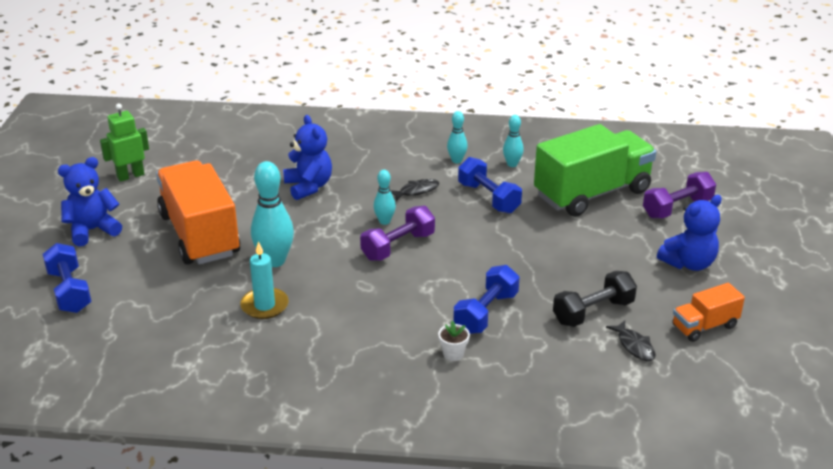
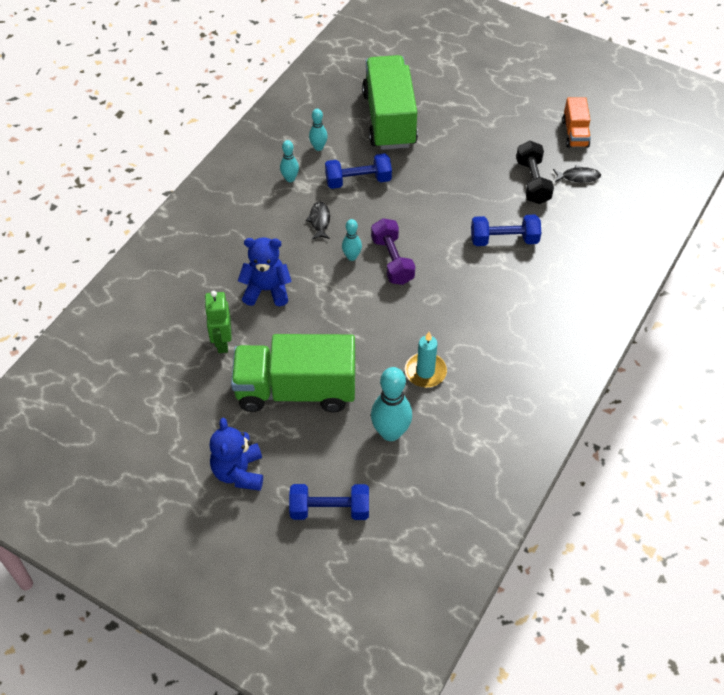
camera: 65 degrees left, 20 degrees up
(130, 176) = (159, 421): green robot -> green robot (222, 342)
(200, 235) = (296, 390): orange truck -> green truck
(274, 261) = (366, 347): turquoise bowling pin -> turquoise bowling pin (390, 432)
(453, 354) = (541, 276): white flower pot -> none
(486, 313) = (504, 240): blue dumbbell -> blue dumbbell turned 60 degrees counterclockwise
(677, 208) = (436, 83): purple dumbbell -> none
(688, 263) = (504, 108): blue teddy bear -> none

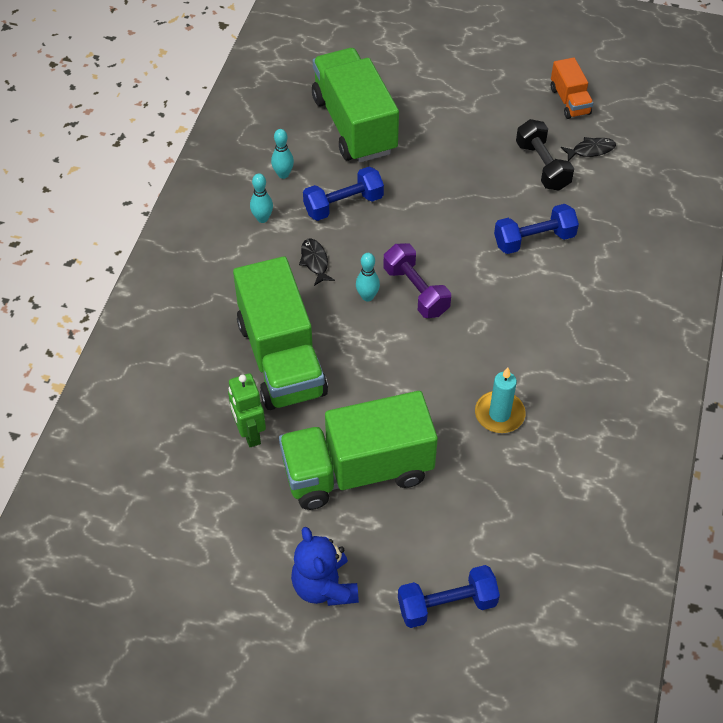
camera: 15 degrees left, 0 degrees up
(267, 290) = (281, 358): blue teddy bear -> green truck
(390, 432) = (485, 495): turquoise bowling pin -> none

